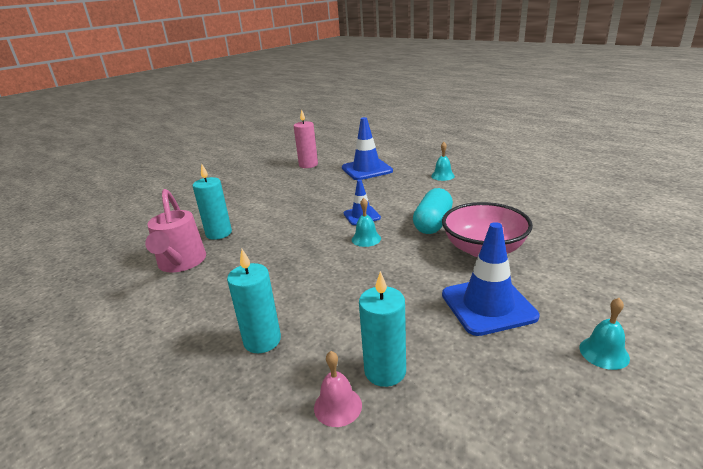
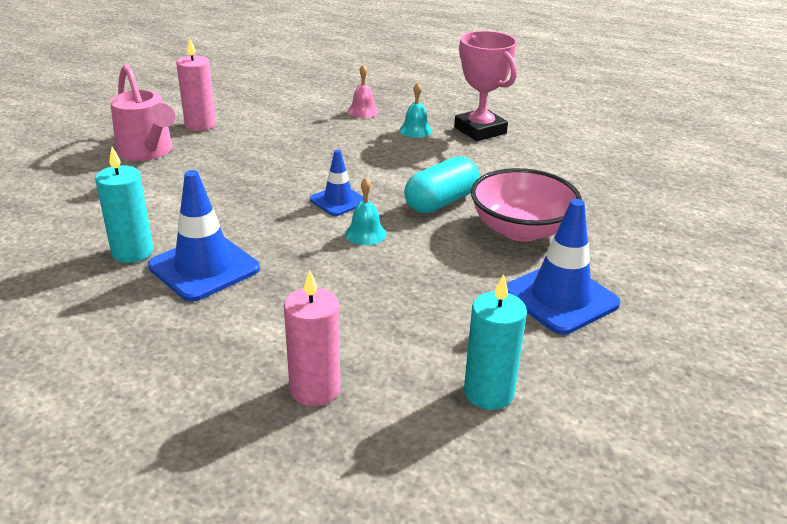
camera: 25 degrees left, 5 degrees up
(181, 263) = (106, 306): pink watering can -> pink watering can (148, 152)
(262, 340) = (315, 389): turquoise candle -> pink candle
(337, 406) = (459, 441): pink bell -> pink bell (363, 111)
(366, 169) = (300, 127): blue traffic cone -> blue traffic cone (204, 267)
(433, 223) = (441, 202): turquoise capsule -> turquoise capsule turned 45 degrees clockwise
(490, 179) = (480, 130): none -> pink trophy
(604, 352) = (695, 328): turquoise bell -> none

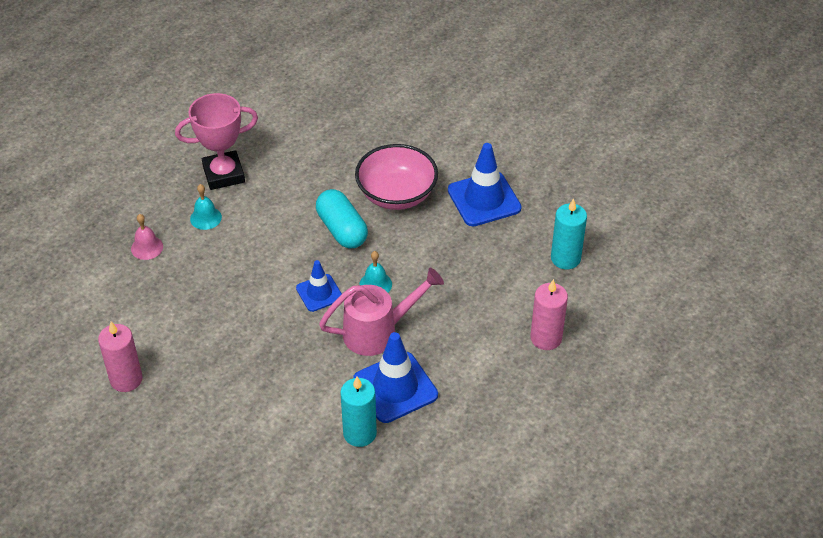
camera: 75 degrees left, 15 degrees up
(148, 152) = (174, 424): pink watering can -> pink watering can (377, 332)

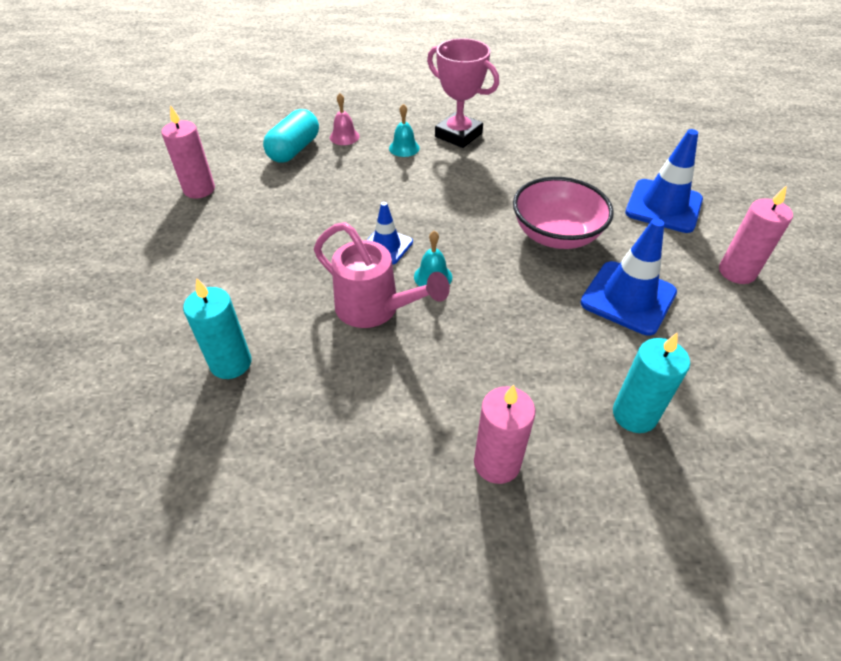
camera: 55 degrees right, 0 degrees up
(342, 229) = (474, 223): turquoise capsule -> turquoise capsule (294, 150)
(395, 387) = (312, 360): blue traffic cone -> blue traffic cone (663, 206)
(510, 133) = (737, 272): none -> pink candle

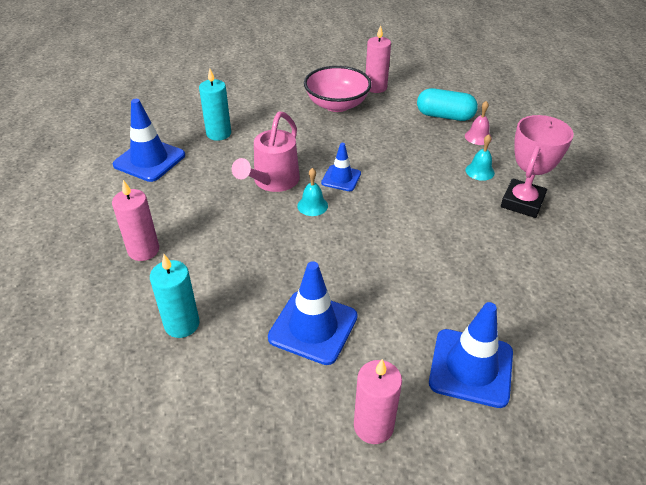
camera: 80 degrees right, 5 degrees down
(267, 462) = (149, 160): none -> blue traffic cone
(556, 235) = (388, 277): pink bowl -> pink bowl (337, 105)

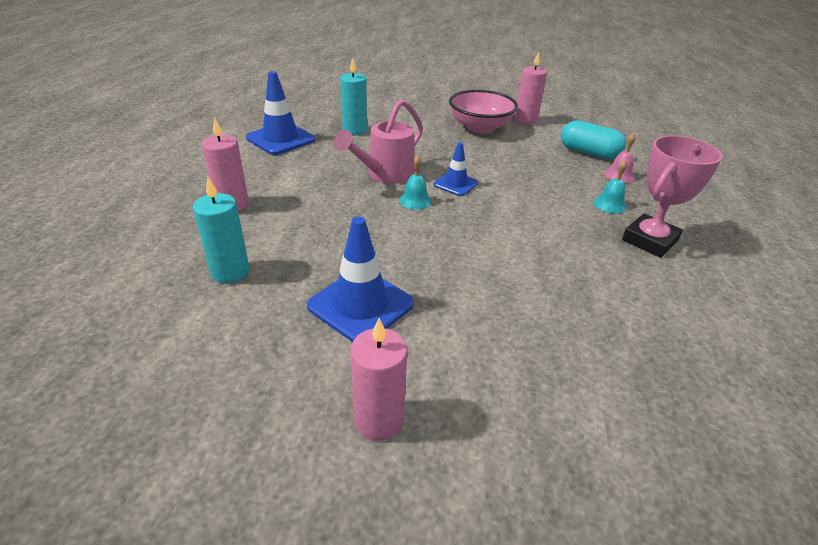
camera: 15 degrees right, 5 degrees down
(471, 367) = (524, 388): blue traffic cone -> none

